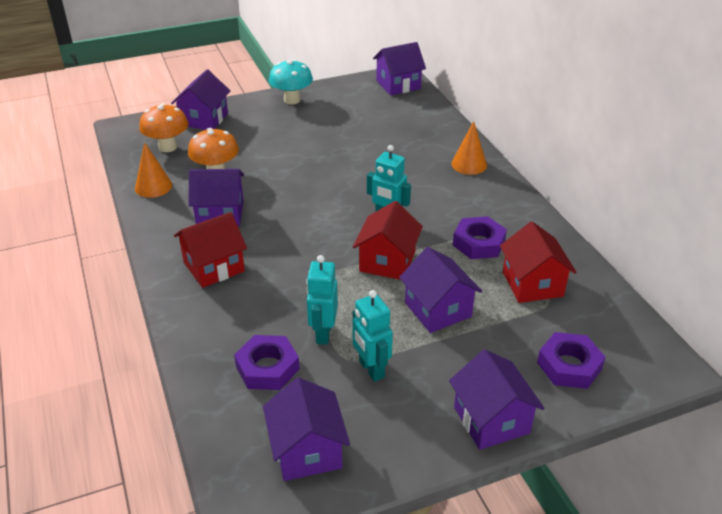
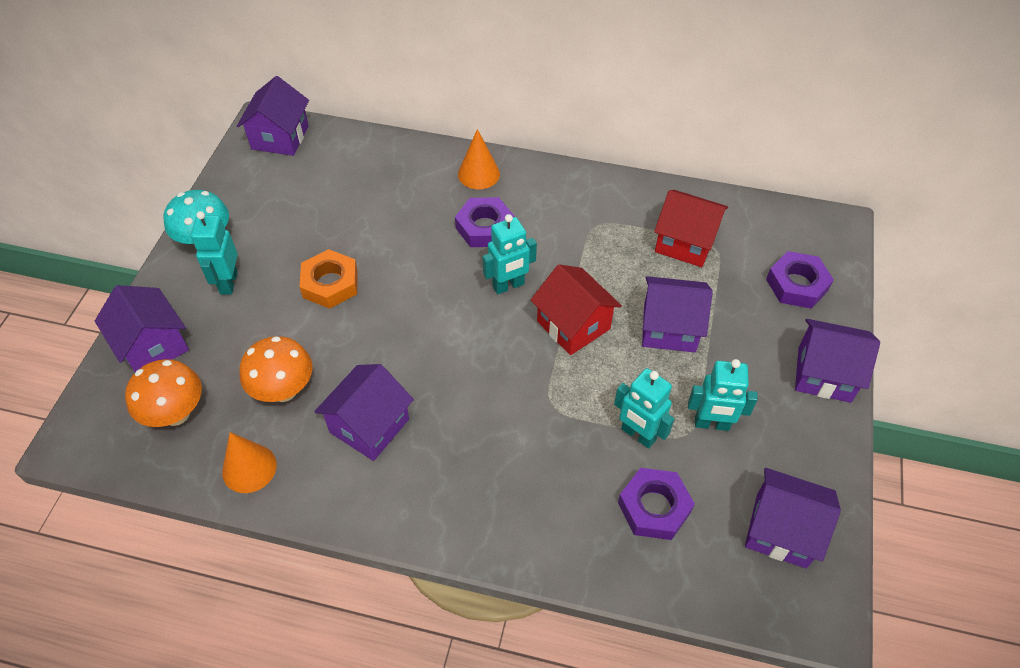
camera: 55 degrees left, 15 degrees up
(214, 267) = (460, 478): red house -> none
(271, 120) = (228, 282): none -> turquoise robot
(309, 152) = (330, 284): none -> orange nut
(478, 243) = (602, 242): purple nut -> purple nut (485, 227)

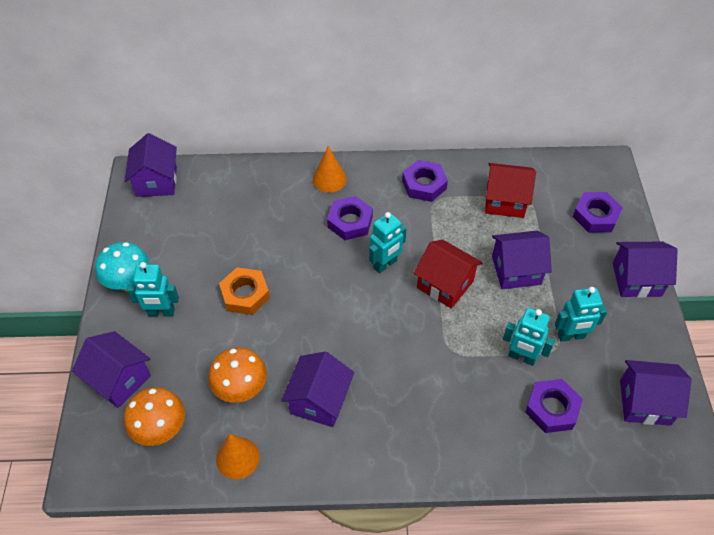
camera: 15 degrees left, 0 degrees up
(228, 282) = (161, 312): turquoise robot -> turquoise robot turned 75 degrees counterclockwise
(590, 203) = (424, 184): none -> purple nut

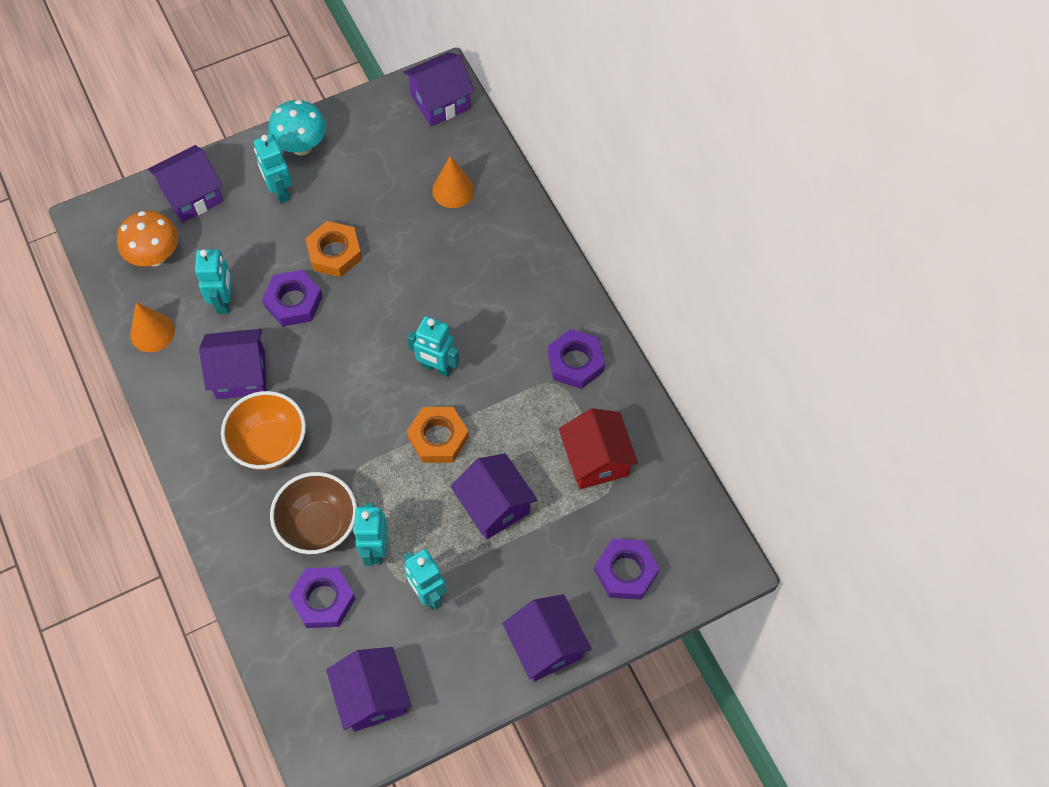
camera: 65 degrees right, 10 degrees up
(119, 379) = (192, 196): purple house -> purple house turned 45 degrees clockwise
(241, 389) = (224, 301): orange mushroom -> turquoise robot
(329, 179) = (531, 261): orange cone -> orange cone (453, 190)
(350, 222) = (479, 308): purple nut -> purple nut (293, 302)
(396, 400) = (270, 444): none -> orange bowl
(445, 284) = (438, 438): red house -> orange nut
(485, 389) = (319, 525): none -> brown bowl

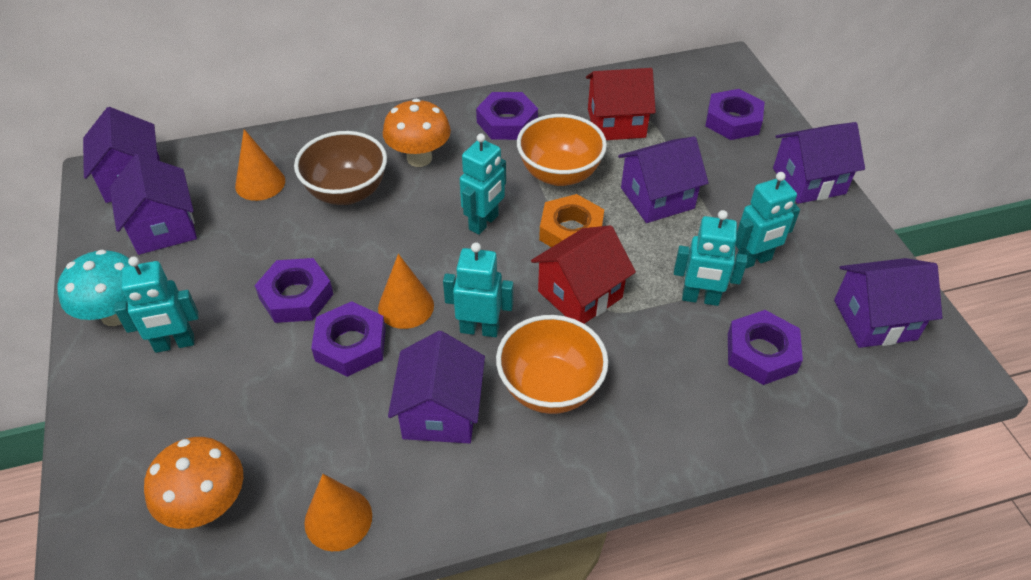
camera: 80 degrees left, 15 degrees down
(192, 196) = (126, 449): purple house -> purple house (163, 228)
(224, 301) = (320, 422): turquoise robot -> turquoise robot (479, 329)
(319, 525) = (667, 348): brown bowl -> brown bowl (347, 192)
(334, 253) = (296, 296): orange nut -> purple nut
(335, 329) = (406, 306): none -> orange cone
(366, 454) = (580, 294): none -> red house
(508, 300) = (419, 158): none -> orange mushroom
(511, 418) = (559, 174): none -> orange bowl

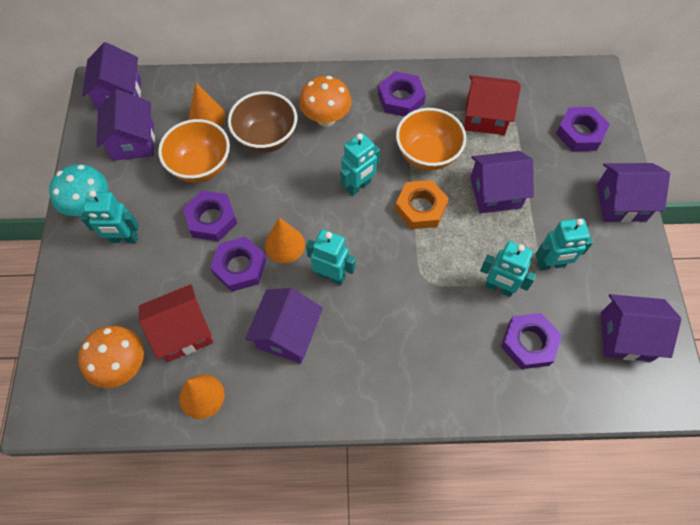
camera: 15 degrees right, 15 degrees up
(550, 388) = (367, 334): orange bowl -> orange bowl (201, 166)
(580, 294) = (411, 263): red house -> red house (183, 332)

